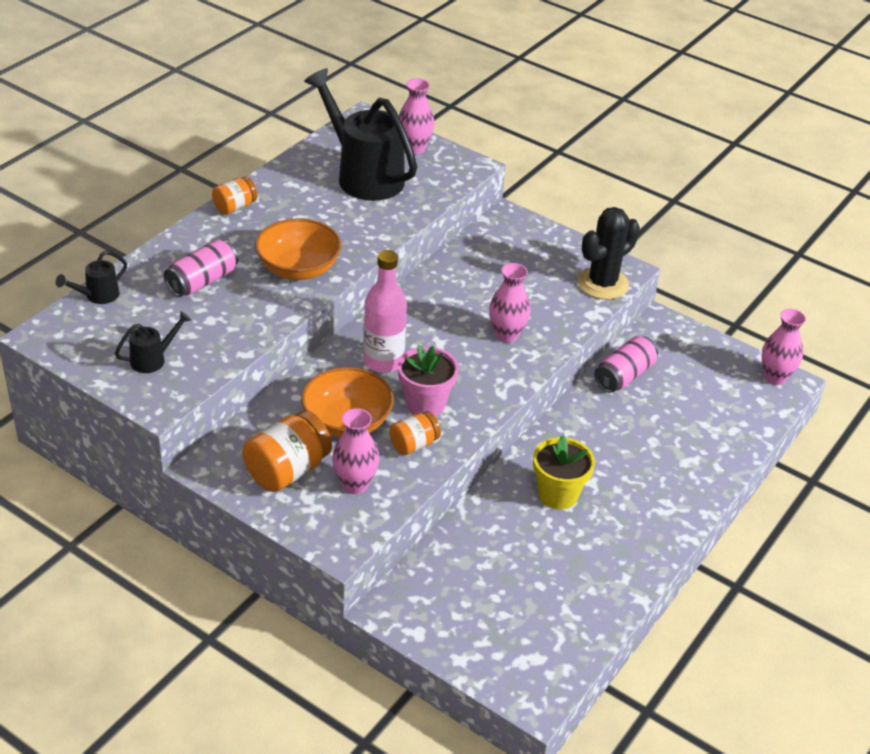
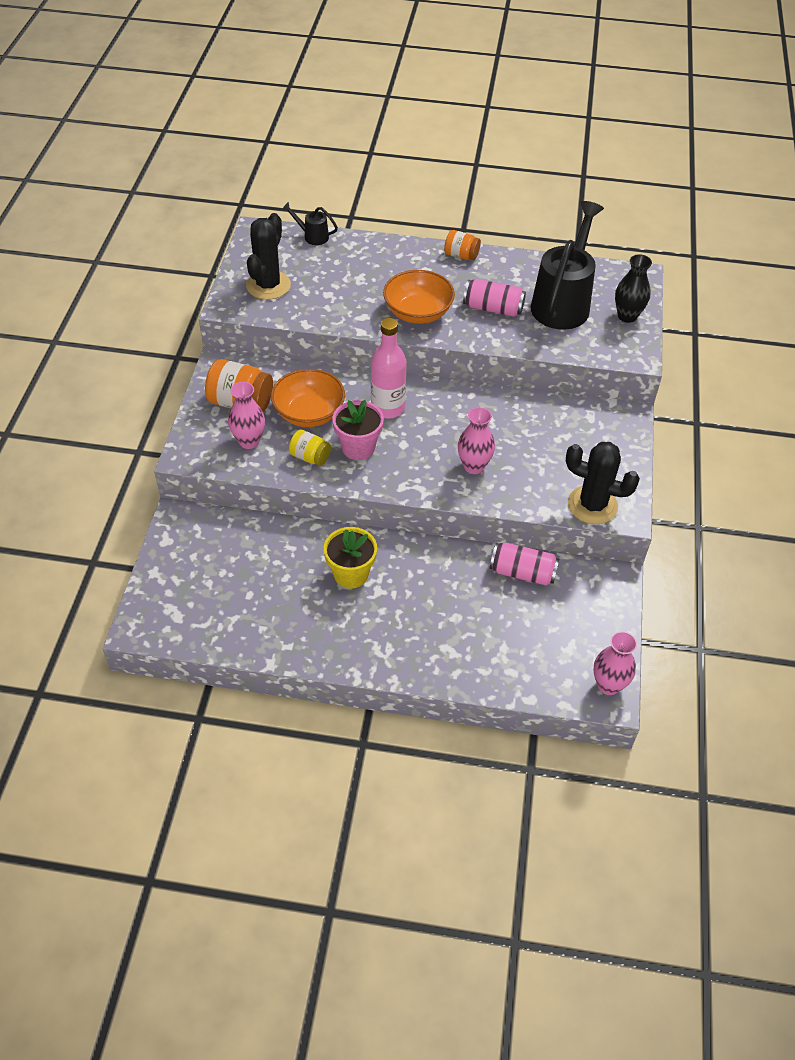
camera: 65 degrees right, 10 degrees up
(152, 359) = (268, 285): black watering can -> black cactus
(202, 281) = (365, 274): pink can -> pink can (493, 308)
(413, 444) = (310, 457): orange jar -> yellow jar
(414, 149) = (627, 316): pink vase -> black vase

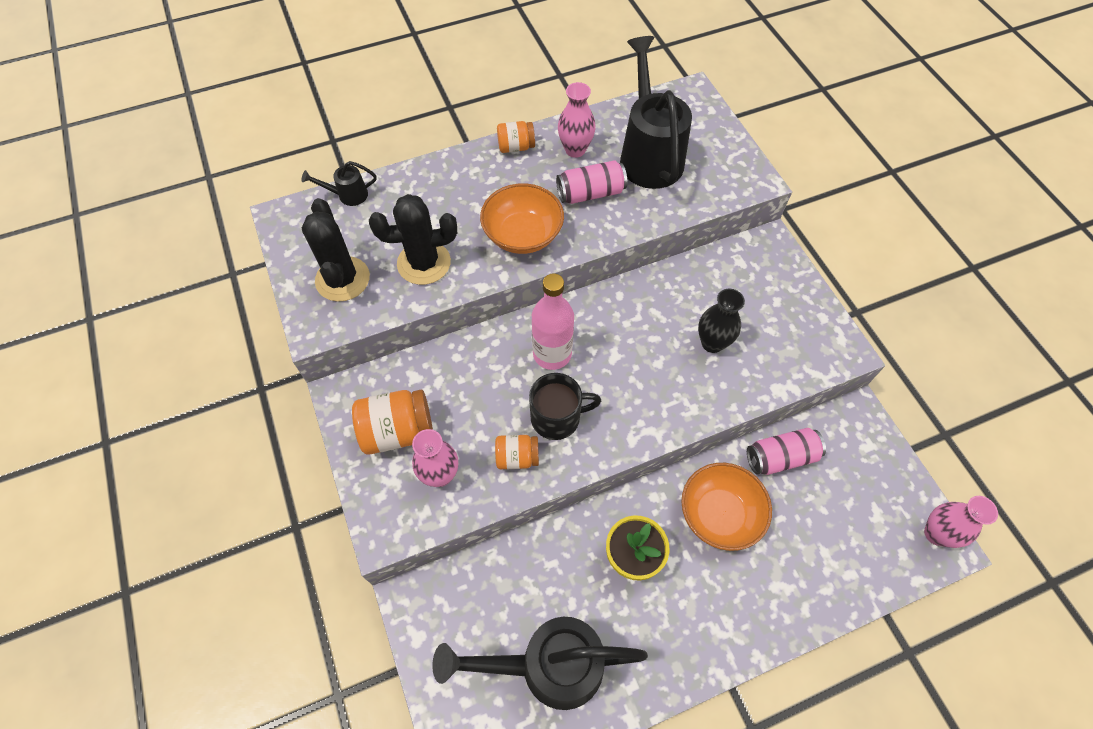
camera: 30 degrees left, 10 degrees up
(240, 603) = (549, 666): none -> black watering can
(309, 413) = (478, 404): orange bowl -> orange bowl (719, 514)
(310, 457) = (517, 457): yellow jar -> orange jar
(358, 447) = (557, 417): pink flower pot -> black mug
(474, 466) = (680, 376): pink vase -> pink vase (575, 150)
(592, 505) = (813, 358): black cactus -> black cactus (424, 263)
(627, 316) = (715, 142): black vase -> black vase (712, 343)

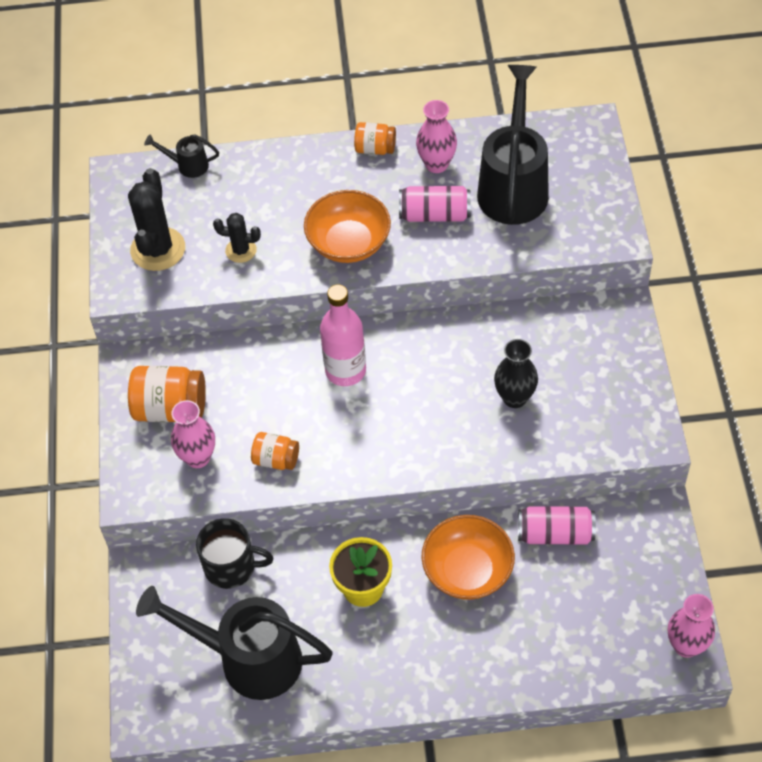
camera: 20 degrees right, 5 degrees down
(424, 263) = (241, 250): black cactus -> black cactus, size x0.57
(557, 417) = (328, 432): black mug -> black mug (231, 566)

